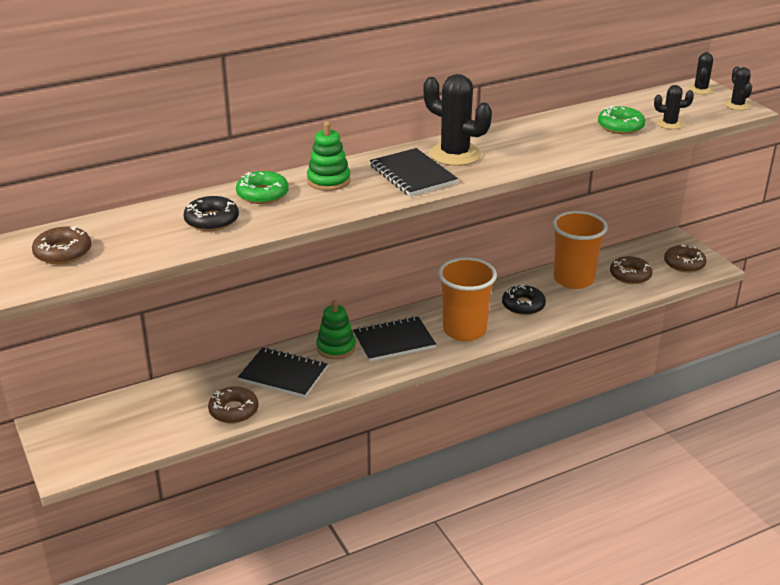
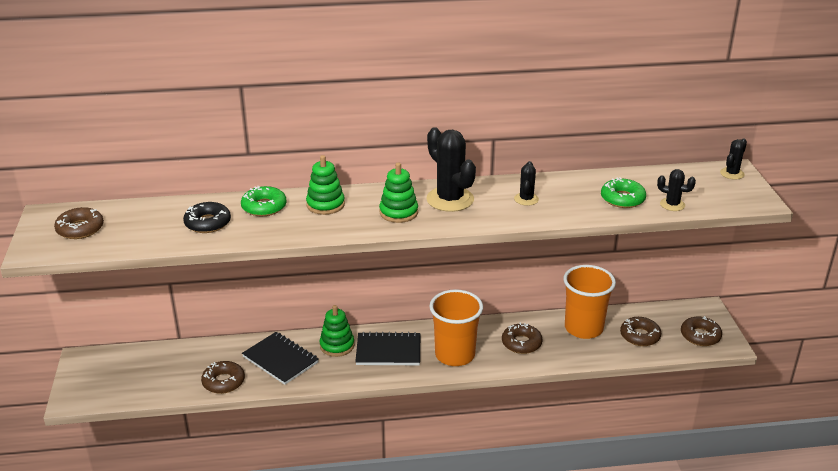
camera: 20 degrees right, 0 degrees up
(412, 175) = (398, 212): black notebook -> green stacking toy
(523, 305) = (521, 343): black donut -> brown donut
(737, 105) = (756, 196): black cactus -> black cactus (526, 199)

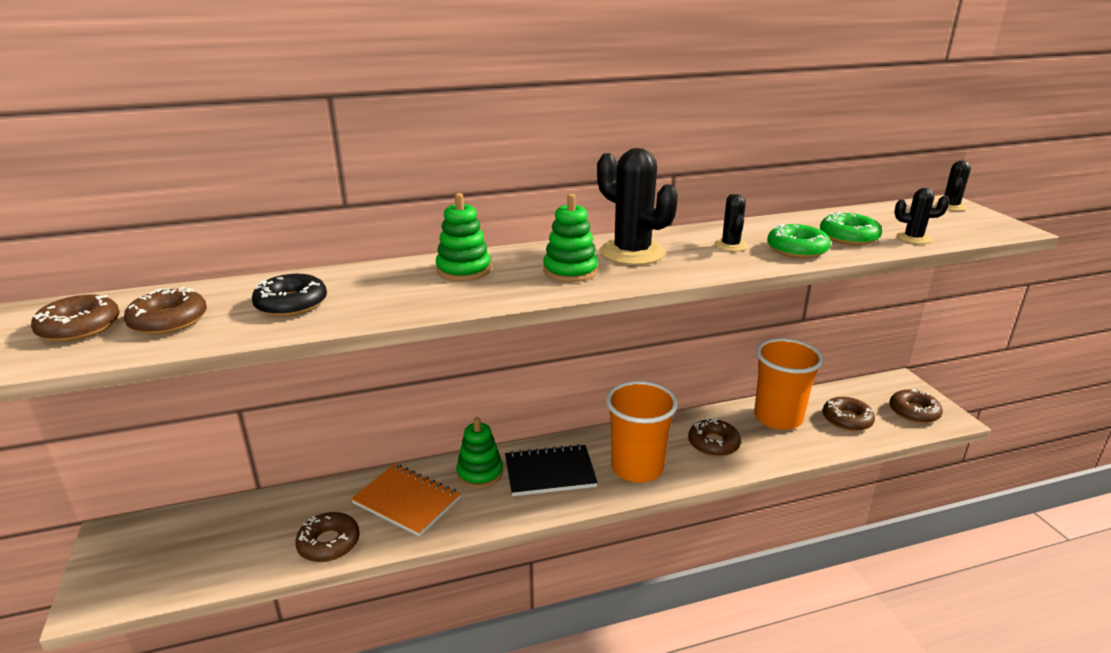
camera: 10 degrees left, 5 degrees down
(132, 229) = (168, 321): none -> brown donut
(264, 207) = (374, 279): green donut -> green donut (797, 249)
(280, 360) = (406, 501): black notebook -> orange notebook

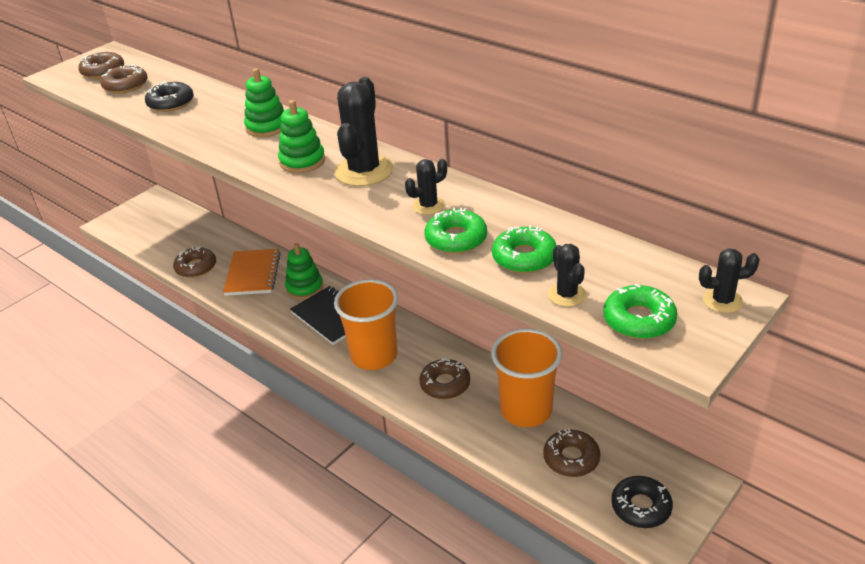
camera: 60 degrees right, 10 degrees up
(914, 412) = (641, 507): brown donut -> black donut
(960, 229) = (639, 320): none -> green donut

